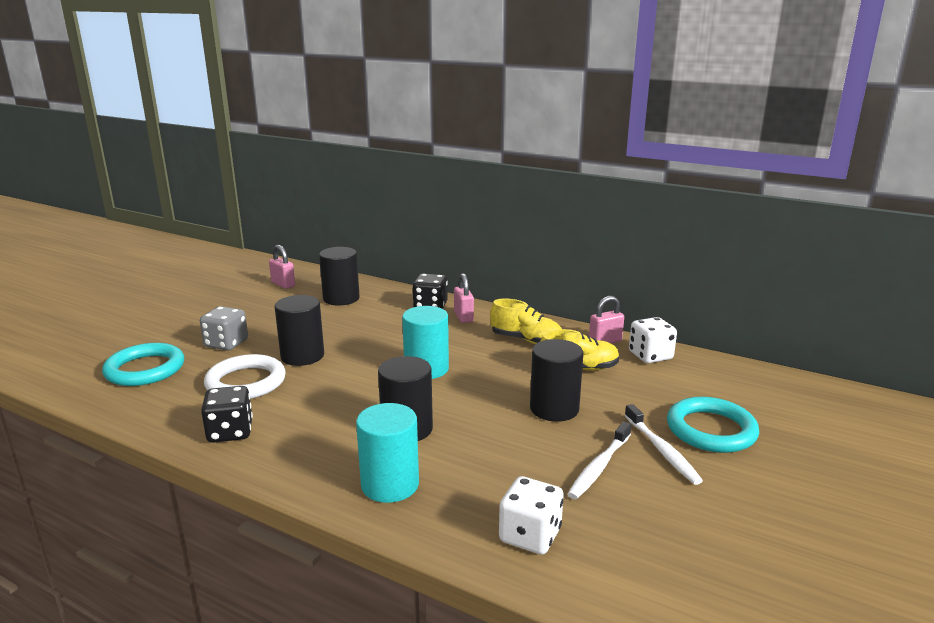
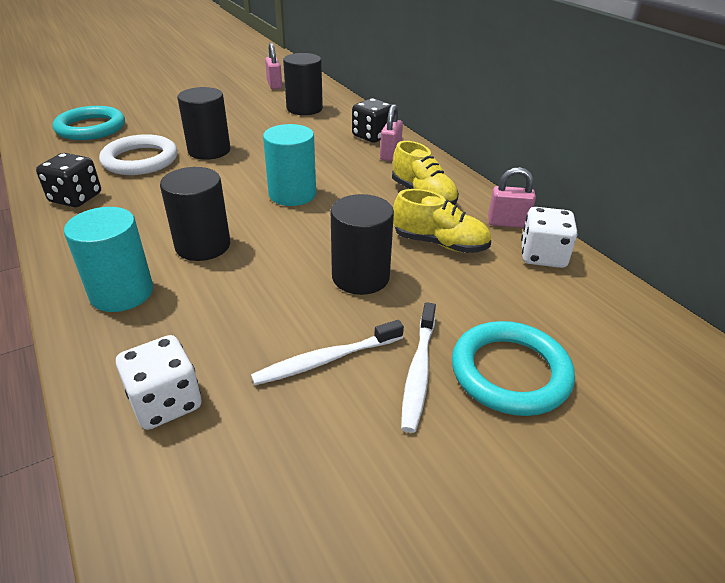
camera: 30 degrees right, 15 degrees up
(226, 343) = (169, 123): grey dice -> none

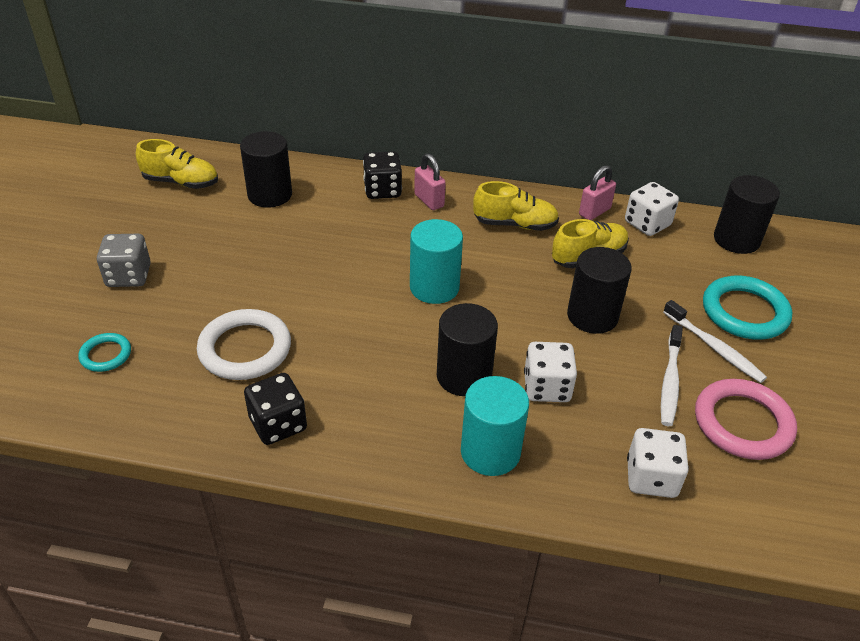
camera: 50 degrees left, 5 degrees up
(91, 128) = (106, 355): turquoise ring -> turquoise ring, size x0.54
(168, 106) = (128, 276): none -> grey dice
(209, 150) = (284, 295): black cylinder -> black cylinder (736, 239)
(233, 290) = (546, 387): none -> white dice
(274, 85) = (181, 182): pink padlock -> yellow shoe
(319, 442) = (742, 423): none -> pink ring

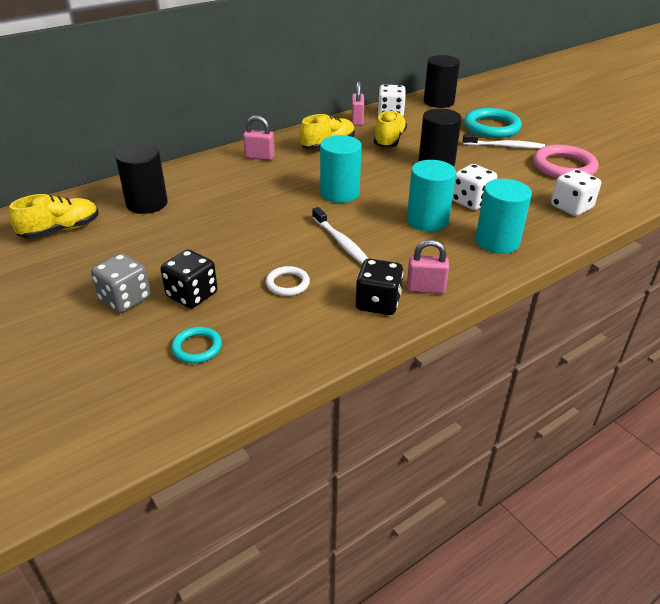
camera: 45 degrees left, 5 degrees down
(245, 349) = (287, 284): white ring -> white ring, size x0.54
(337, 444) = (425, 289): none -> pink padlock
(382, 190) = (221, 166): black dice -> black dice (192, 295)
(464, 376) = (427, 220): black cylinder -> turquoise cylinder
(670, 381) = (512, 168): white toothbrush -> white toothbrush (341, 242)

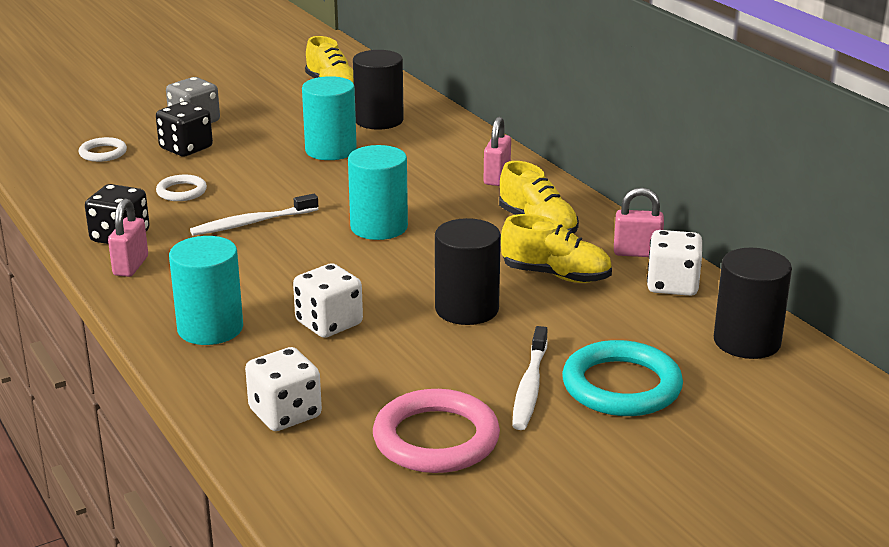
camera: 95 degrees right, 10 degrees down
(197, 347) = (103, 153): turquoise ring -> white ring
(427, 220) = (285, 283): turquoise cylinder -> turquoise cylinder (331, 150)

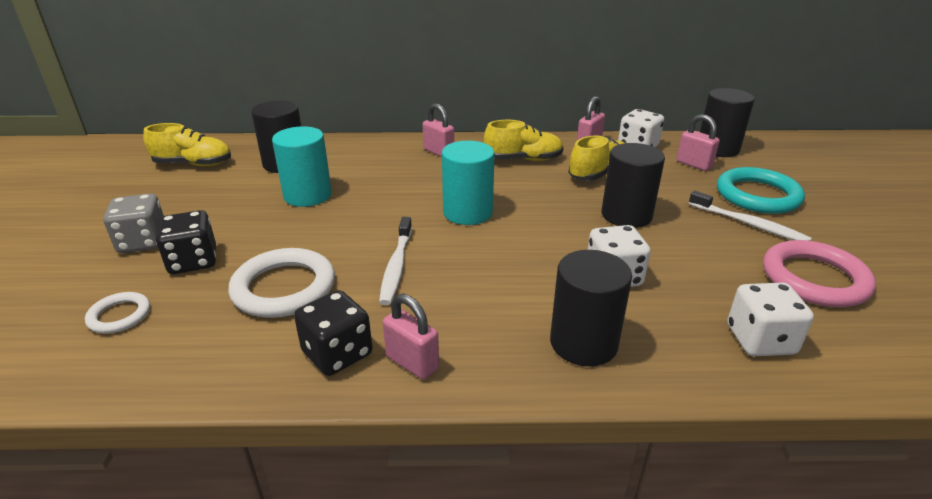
camera: 60 degrees left, 5 degrees up
(181, 191) = (284, 288): white ring -> white ring, size x1.86
(210, 328) = (583, 343): turquoise cylinder -> black cylinder
(665, 331) = (694, 164): none -> pink padlock

